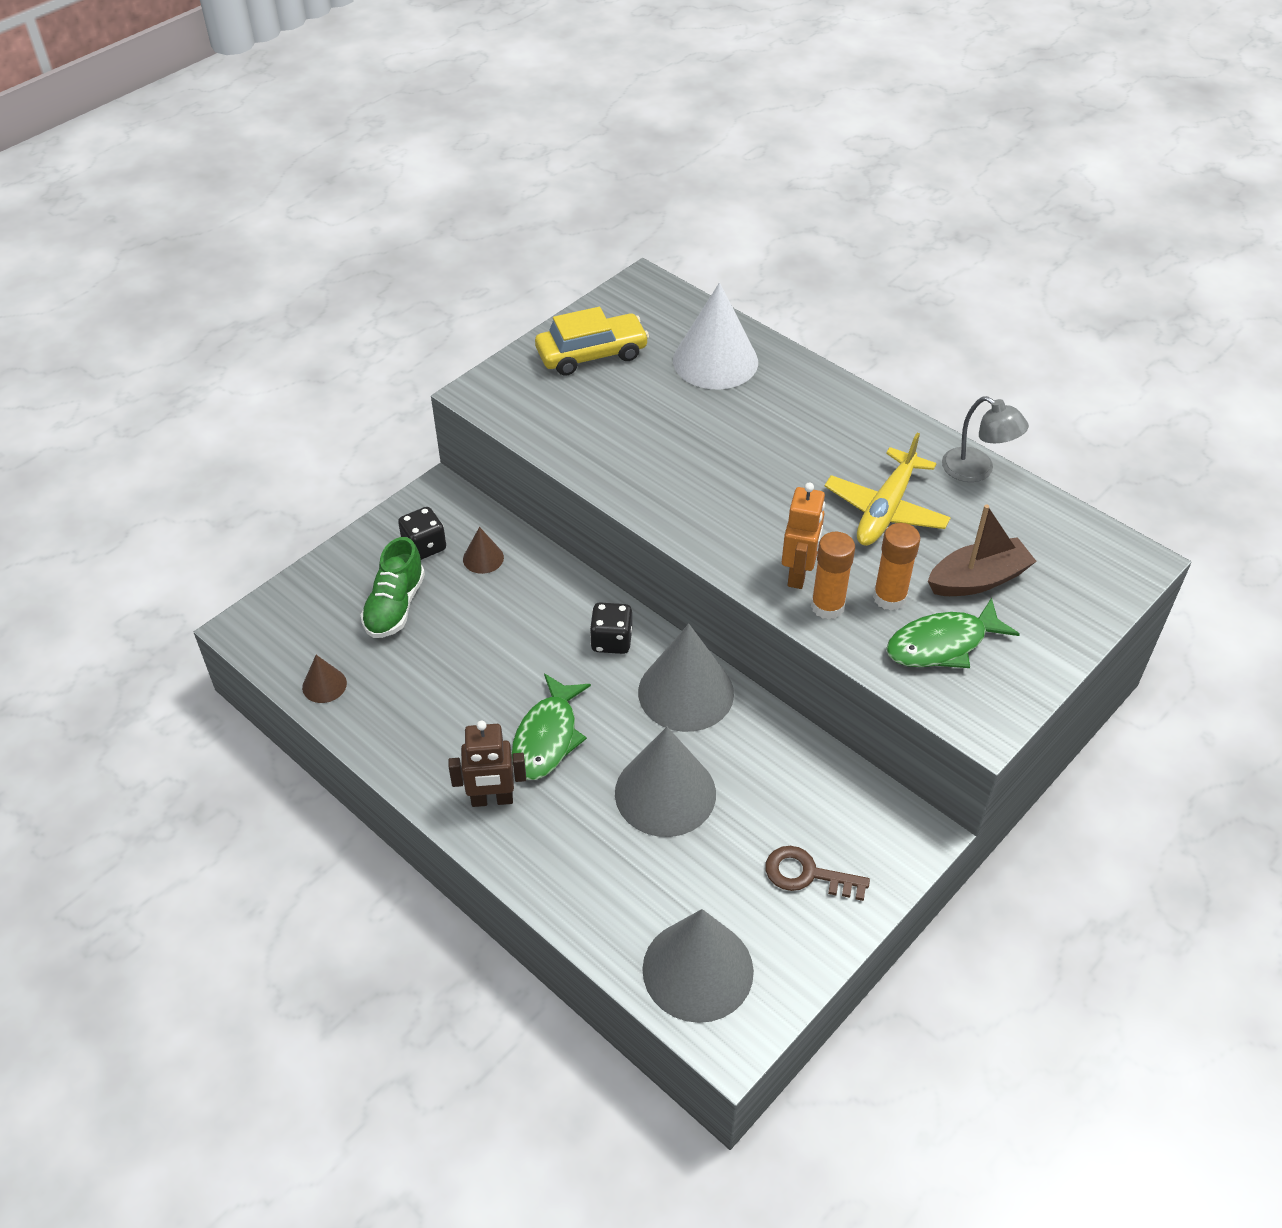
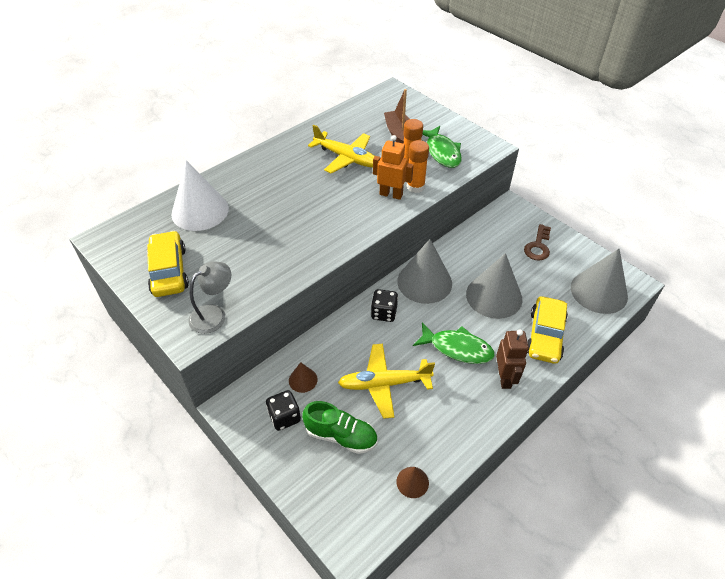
camera: 85 degrees left, 0 degrees up
(478, 648) = (384, 384): none -> yellow plane
(581, 865) = (545, 336): none -> yellow car
(977, 470) = (323, 125): grey lamp -> grey lamp (214, 314)

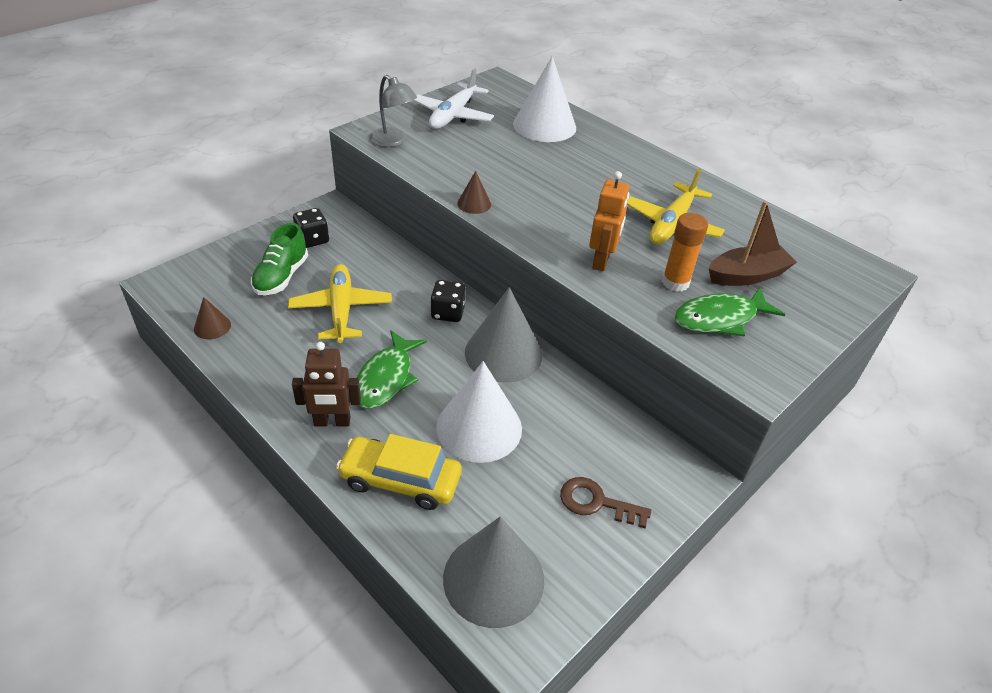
camera: 85 degrees right, 5 degrees down
(169, 271) = (453, 115): yellow car -> white plane
(303, 380) = (356, 250): brown cone -> brown cone (474, 204)
(415, 187) = (624, 285): orange glue stick -> none
(494, 296) = (479, 427): grey cone -> white cone

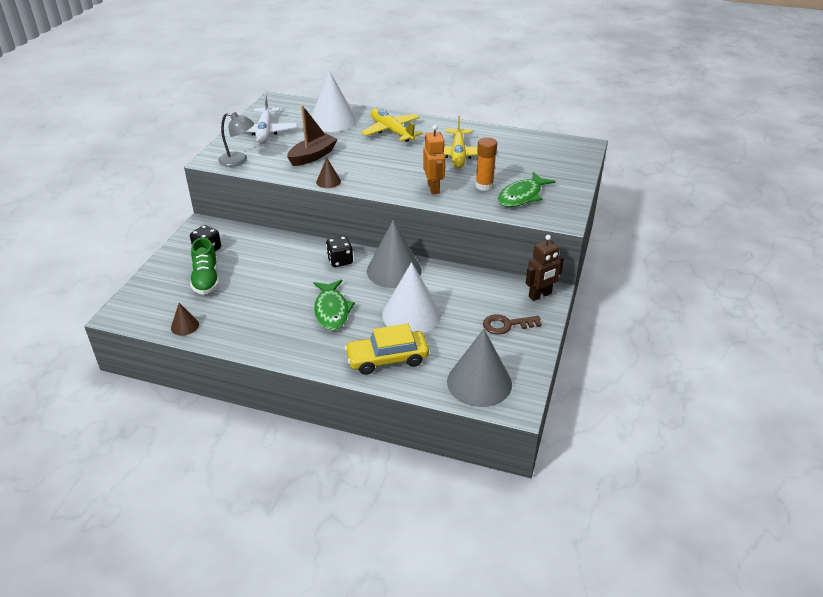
camera: 25 degrees left, 5 degrees down
(332, 422) = (318, 346): brown robot -> brown robot (540, 295)
(341, 310) = (267, 284): yellow plane -> yellow plane (392, 131)
(747, 275) = (520, 169): brown boat -> brown boat (312, 156)

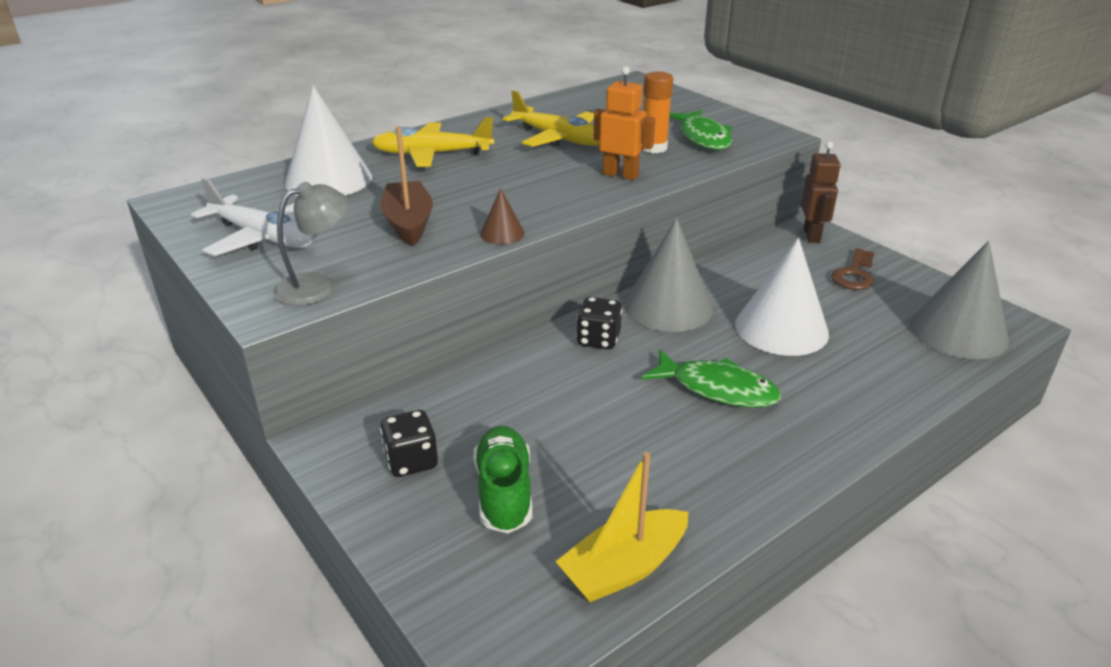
camera: 55 degrees left, 5 degrees down
(185, 326) = (624, 568): brown cone -> yellow boat
(206, 279) = (504, 492): green shoe -> green shoe turned 120 degrees counterclockwise
(387, 359) = (868, 381): yellow car -> none

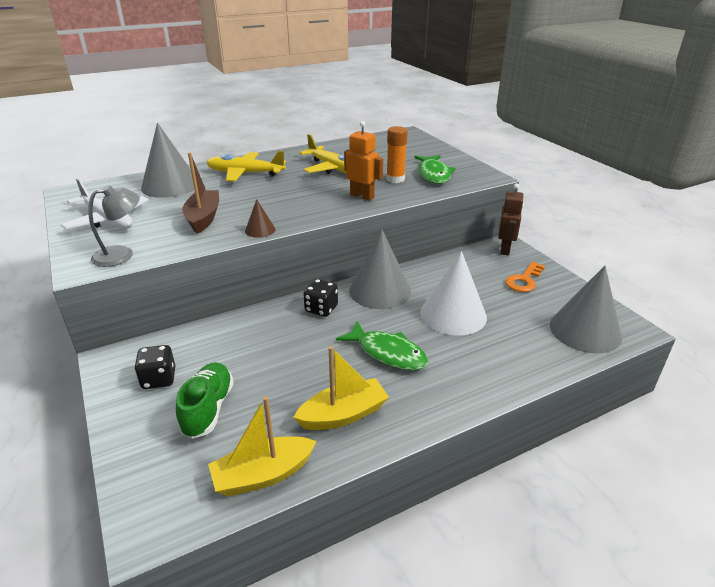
camera: 10 degrees right, 0 degrees up
(328, 180) = (170, 185): white cone -> grey cone
(695, 476) = (343, 414): none -> yellow boat
(854, 274) = (524, 280): brown key -> orange key

